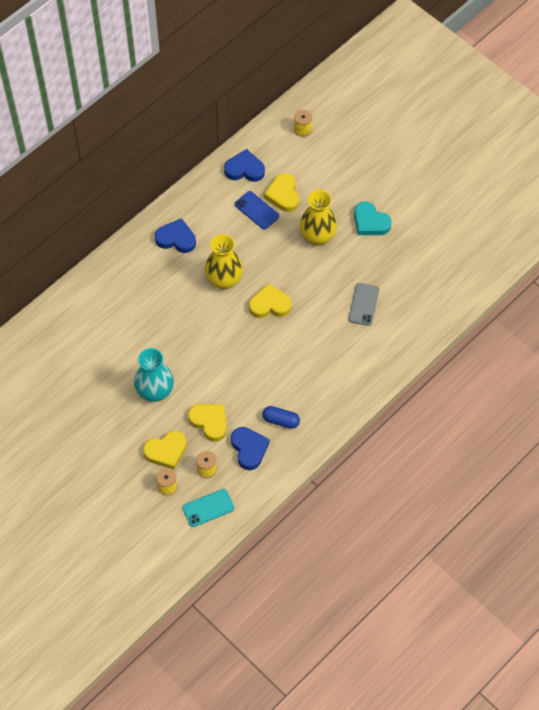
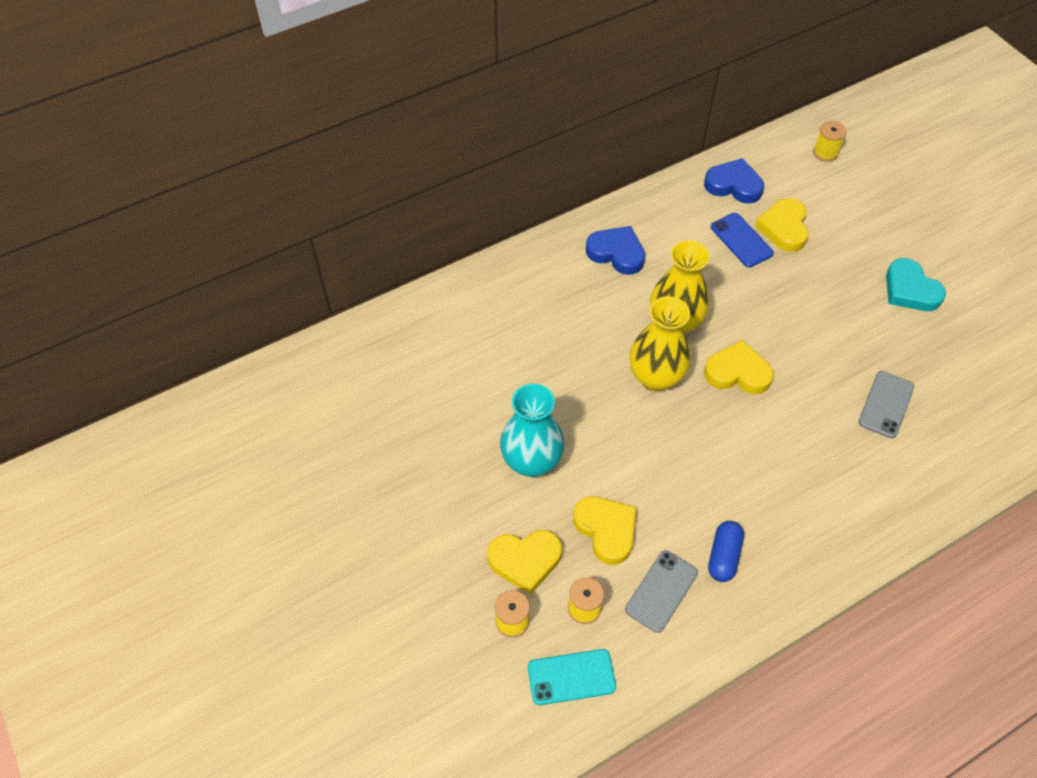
camera: 15 degrees right, 5 degrees down
(249, 449) = (661, 591): blue heart -> grey phone
(281, 420) = (723, 556): blue capsule -> blue capsule turned 75 degrees clockwise
(317, 236) = (826, 293): yellow vase -> yellow vase (655, 377)

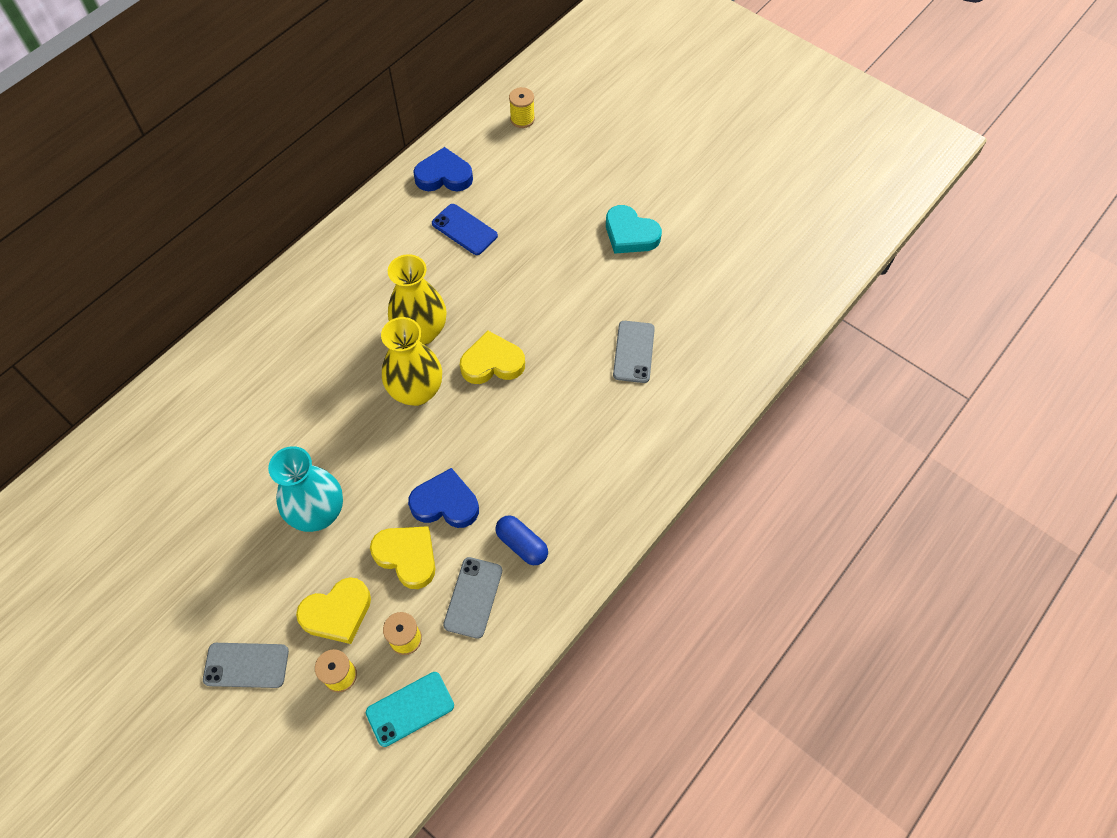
camera: 20 degrees left, 5 degrees up
(427, 580) = (246, 665): none -> grey phone
(616, 253) = (348, 277): blue heart -> blue heart (445, 503)
(723, 556) = (522, 544): blue capsule -> blue capsule turned 45 degrees counterclockwise
(784, 228) = (501, 206): yellow heart -> none

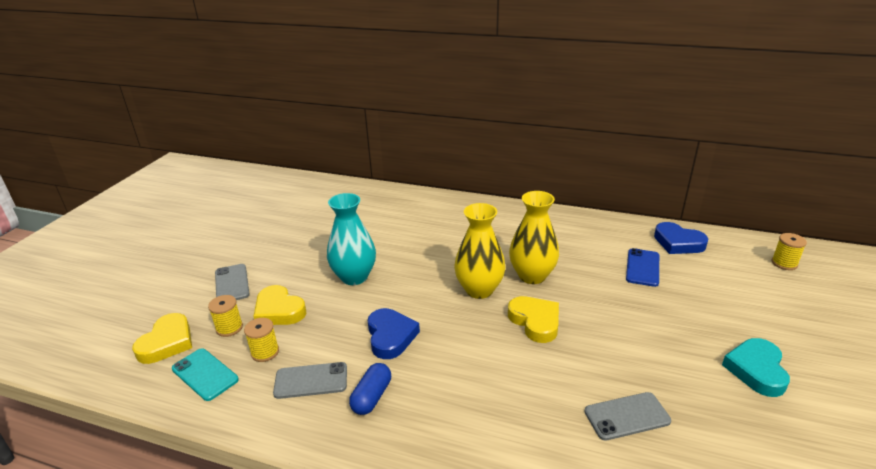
camera: 70 degrees right, 30 degrees down
(407, 556) = (335, 330): yellow heart -> yellow heart (167, 342)
(444, 176) = (678, 243): blue heart -> blue heart turned 150 degrees clockwise

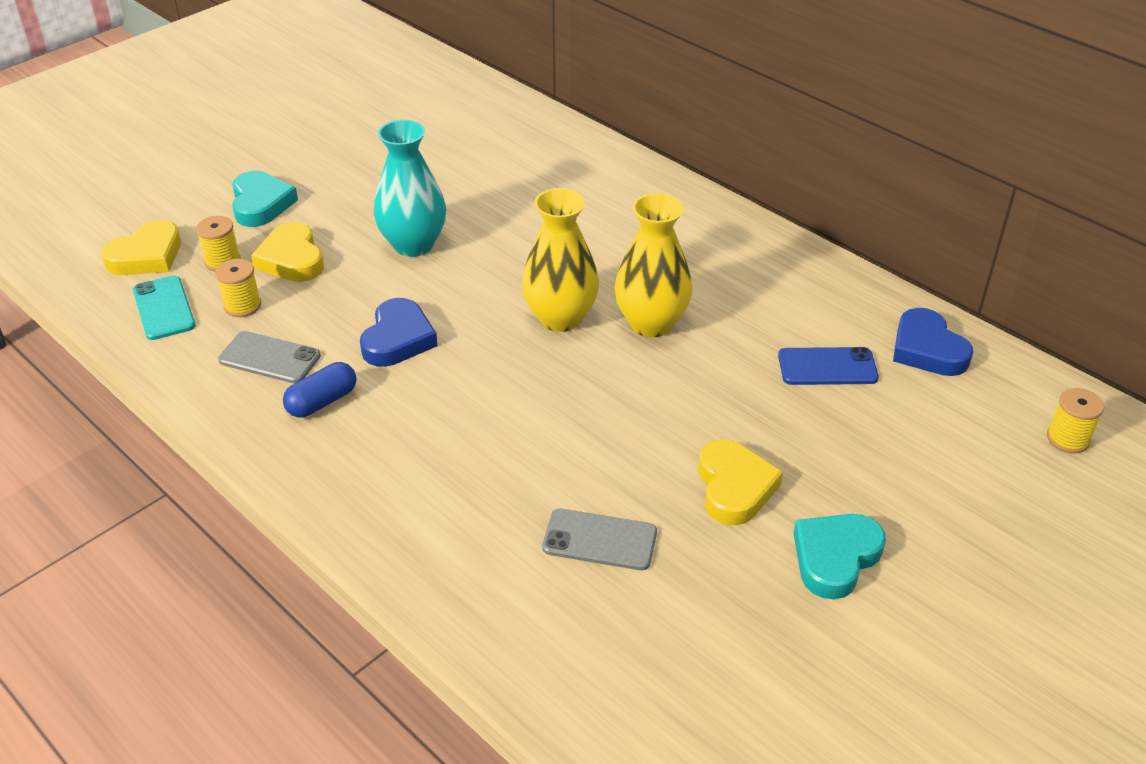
camera: 25 degrees right, 10 degrees up
(232, 283) = (261, 204): grey phone -> turquoise heart
(535, 321) = (596, 386): yellow heart -> yellow heart (734, 487)
(642, 267) = (827, 367): blue phone -> blue phone turned 45 degrees clockwise

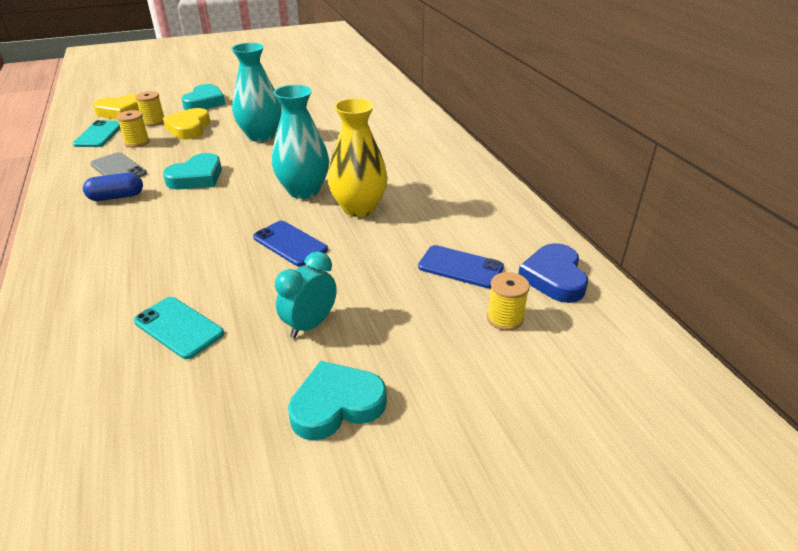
camera: 25 degrees right, 5 degrees down
(398, 339) = (196, 177): blue heart -> turquoise heart
(560, 318) = (304, 191): yellow vase -> turquoise vase
(599, 540) = (179, 327): grey phone -> turquoise phone
(617, 397) = (290, 243): none -> blue phone
(734, 487) = (310, 325): yellow heart -> turquoise clock
(1067, 439) = (633, 382): yellow spool -> yellow spool (505, 318)

